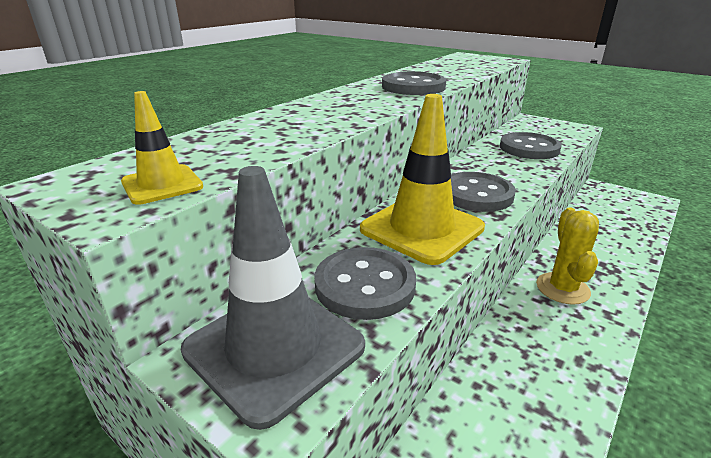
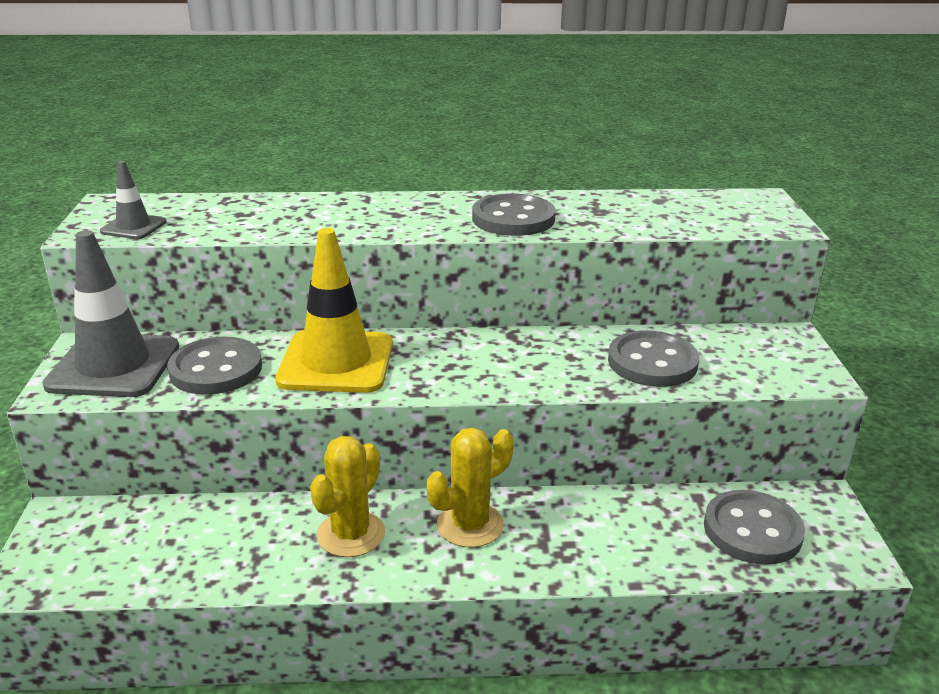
camera: 50 degrees right, 0 degrees up
(162, 184) = (133, 227): yellow traffic cone -> grey traffic cone
(476, 194) = (451, 367): grey button -> grey button (752, 530)
(541, 343) = (351, 534): none -> yellow cactus

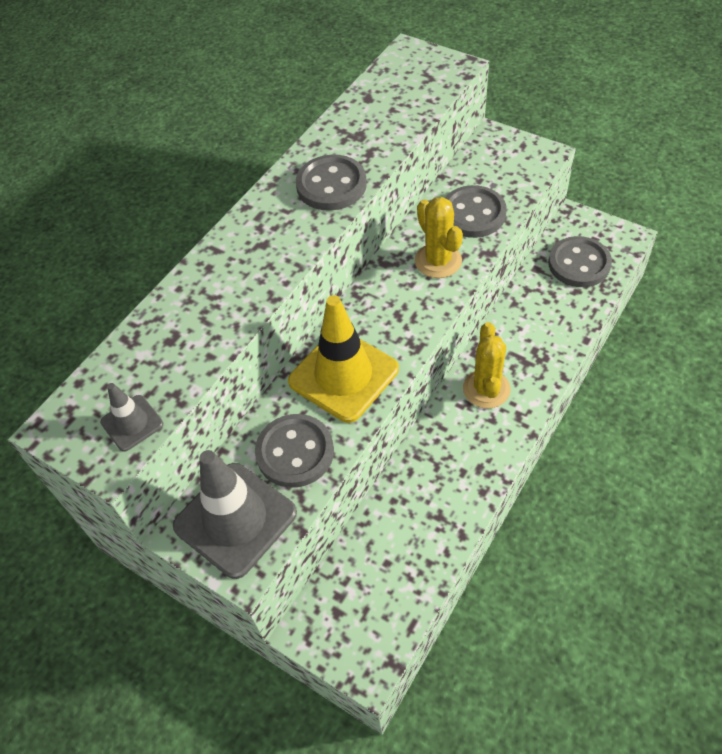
camera: 50 degrees left, 25 degrees up
(351, 534) = (452, 455): yellow cactus -> yellow cactus (438, 261)

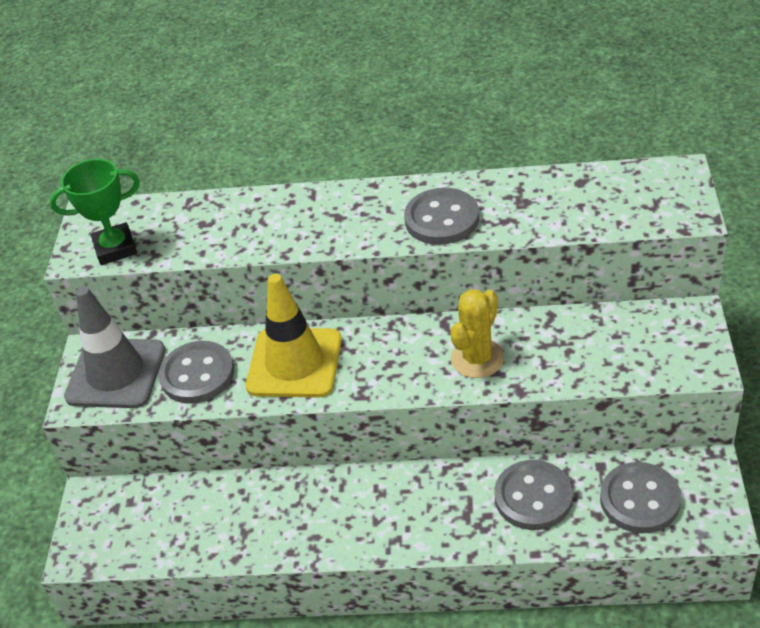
camera: 60 degrees right, 10 degrees down
(132, 423) = (115, 248): grey traffic cone -> green trophy
(473, 214) = (563, 353): grey button -> grey button (533, 497)
(486, 389) = (409, 499): yellow cactus -> none

